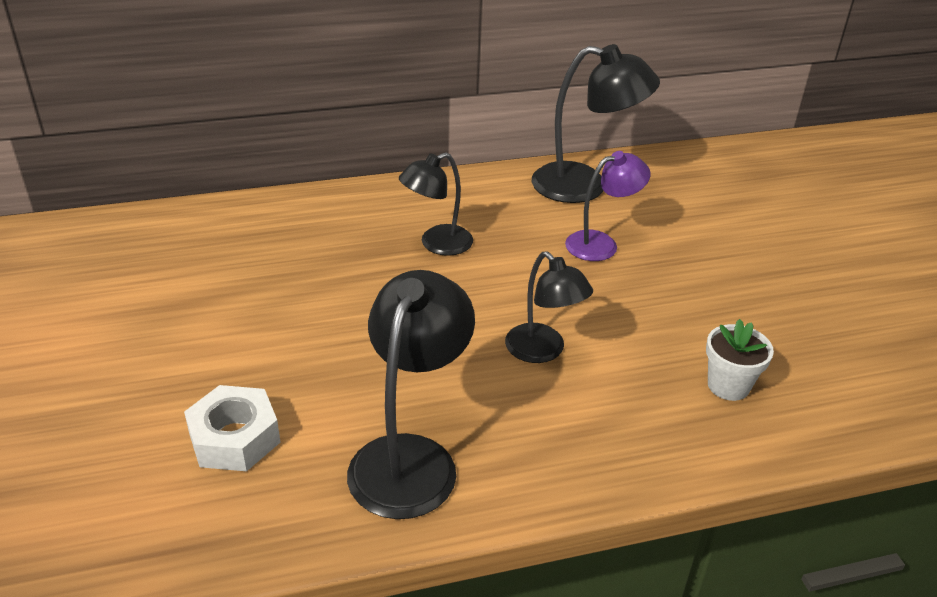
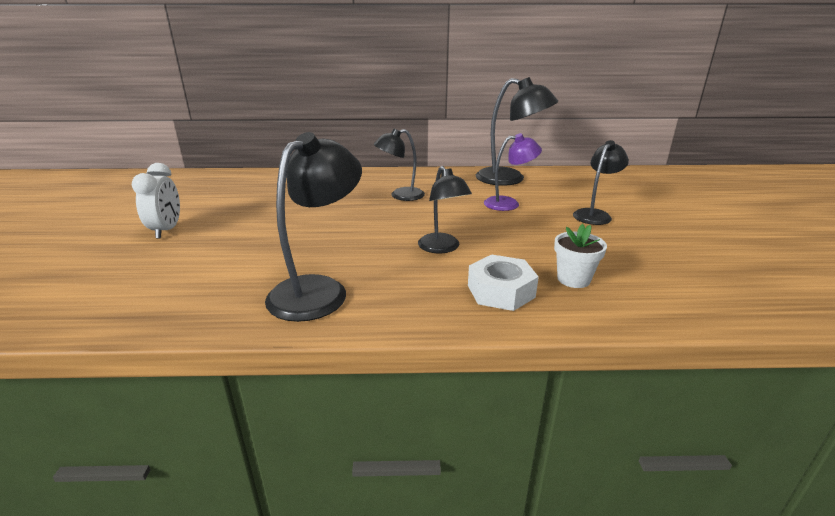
camera: 15 degrees right, 10 degrees down
(108, 371) = (167, 230): none -> white clock
(235, 438) = (214, 267): white nut -> white nut (501, 291)
(724, 253) = (595, 214): none -> black lamp

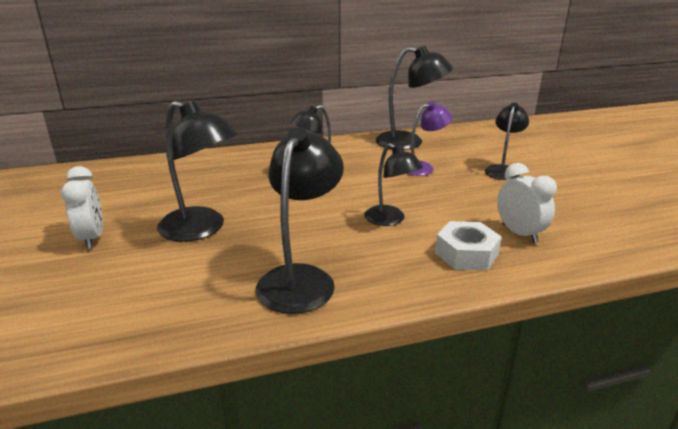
camera: 15 degrees left, 0 degrees up
(261, 234) = (202, 229): none -> black lamp
(573, 279) = (519, 233): white flower pot -> white clock

